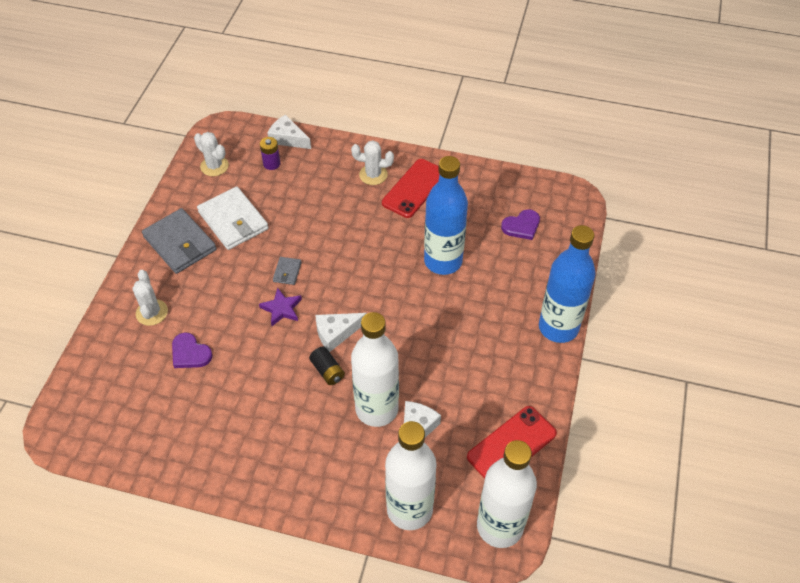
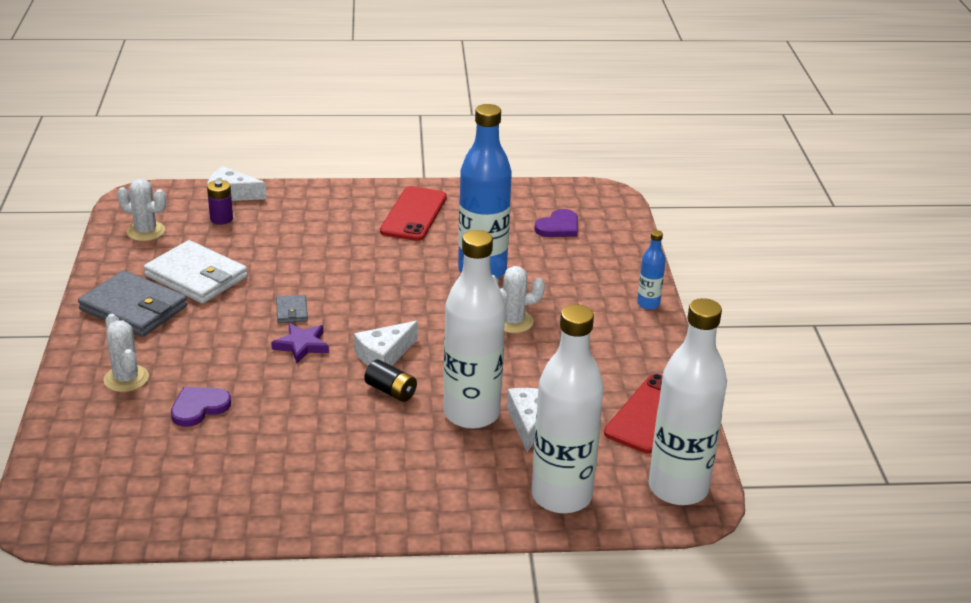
camera: 20 degrees left, 20 degrees down
(190, 353) = (199, 407): purple heart -> purple heart turned 120 degrees clockwise
(373, 175) = (356, 210): white cactus -> white cactus (513, 321)
(558, 327) = (648, 304): blue bottle -> blue bottle, size x0.45

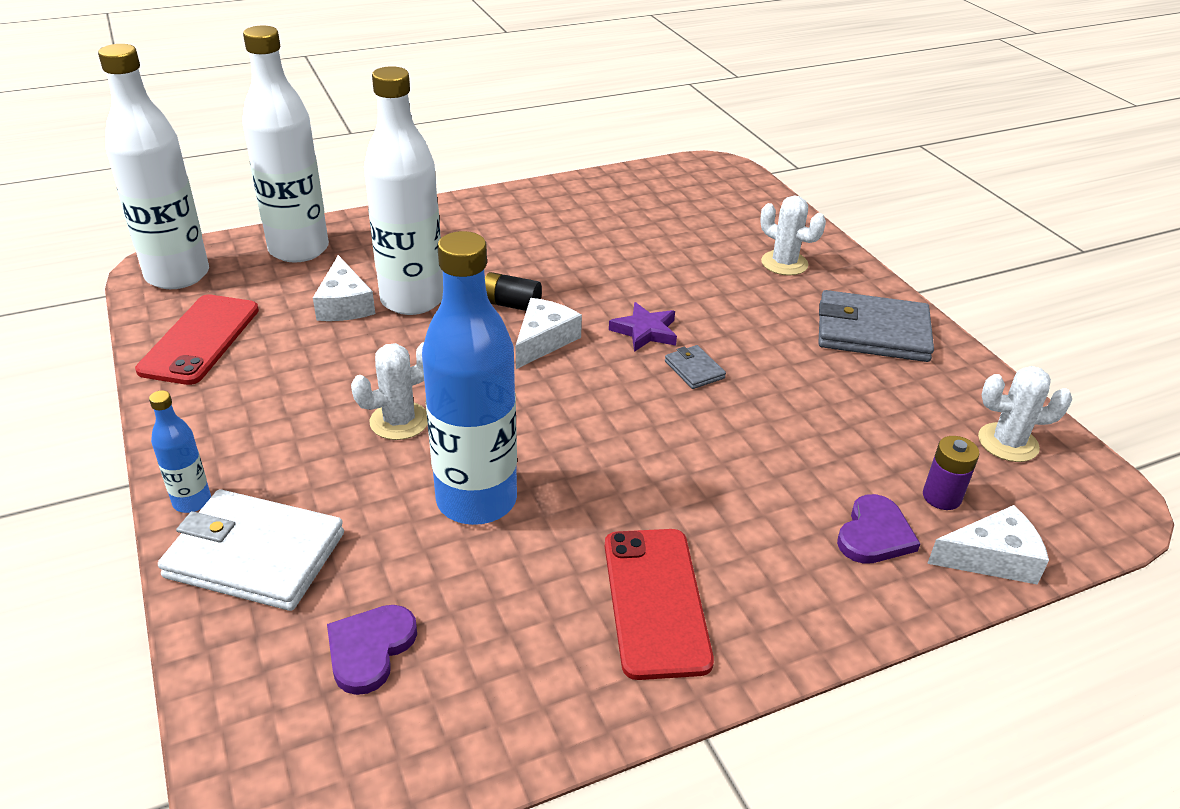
camera: 160 degrees right, 5 degrees up
(196, 276) = (856, 389): white wallet -> white wallet (255, 555)
(199, 407) = (688, 254): purple heart -> purple heart (874, 534)

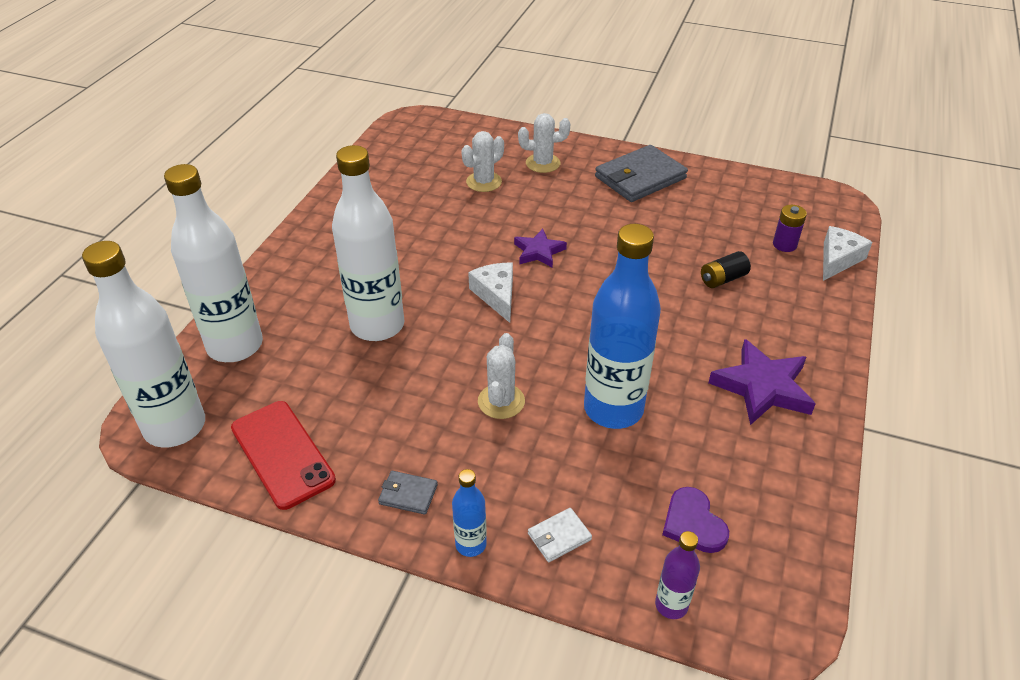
camera: 45 degrees left, 5 degrees up
(232, 690) = (671, 605): none -> purple bottle
(255, 555) = (559, 537): white wallet -> white wallet, size x0.46
(344, 304) = (338, 359): white cheese -> none
(511, 304) = (441, 286): black battery -> black battery (723, 279)
(655, 601) = (762, 387): red phone -> purple star
(694, 369) = (596, 256): grey wallet -> grey wallet (408, 494)
(874, 534) = (788, 283): purple heart -> none
(1008, 443) = (770, 199): white cactus -> white cactus (484, 182)

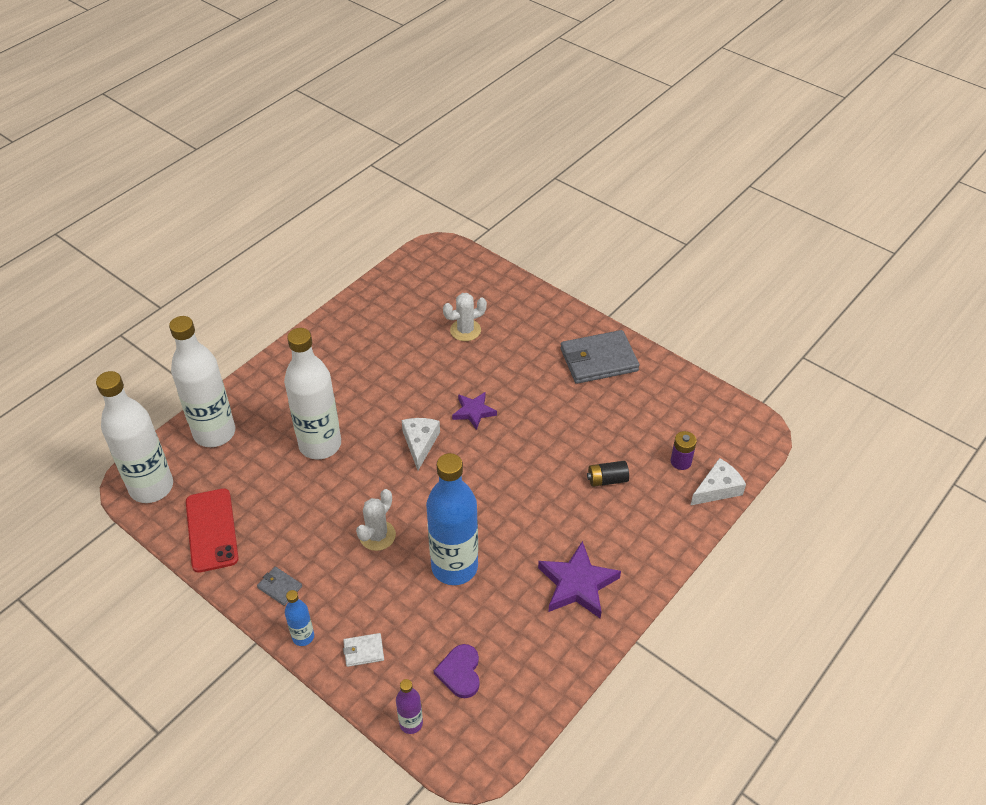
camera: 20 degrees right, 5 degrees up
(543, 163) = (524, 323): white cactus -> none

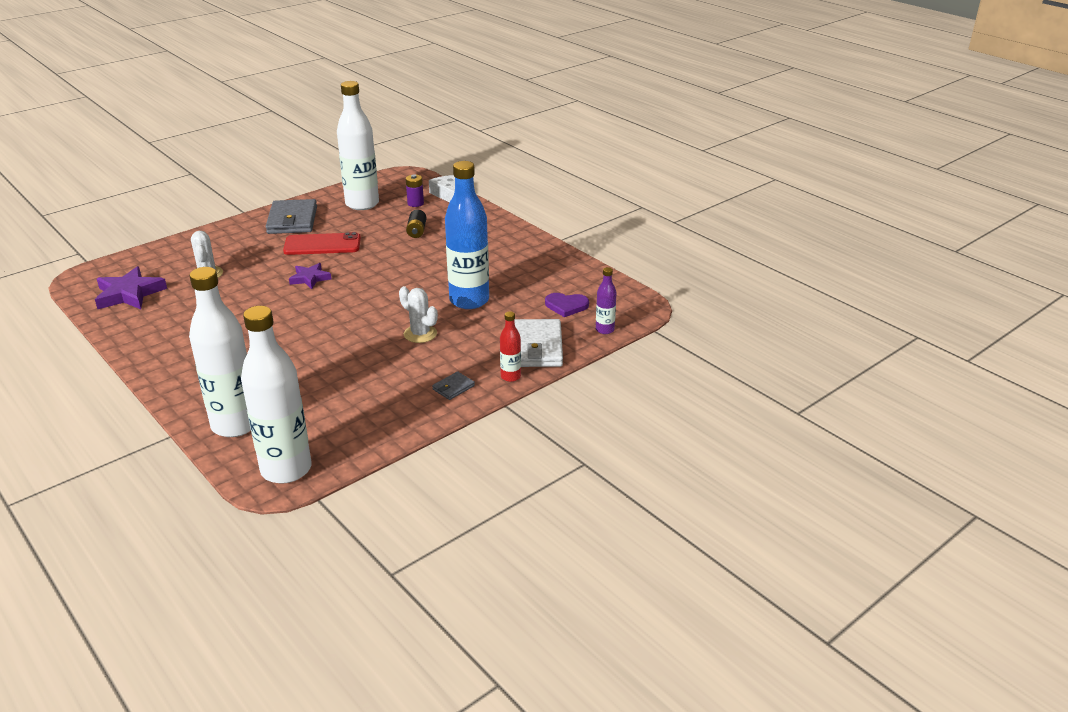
camera: 80 degrees left, 15 degrees down
(212, 530) = (367, 427): red phone -> red phone (322, 245)
(303, 637) = (510, 377): blue bottle -> red bottle
(320, 445) = (296, 359): white bottle -> white bottle (362, 204)
(363, 651) = (534, 347): white wallet -> white wallet, size x2.18
(420, 443) = (329, 306): white cheese -> none
(577, 584) = (506, 253): purple star -> purple star (129, 294)

